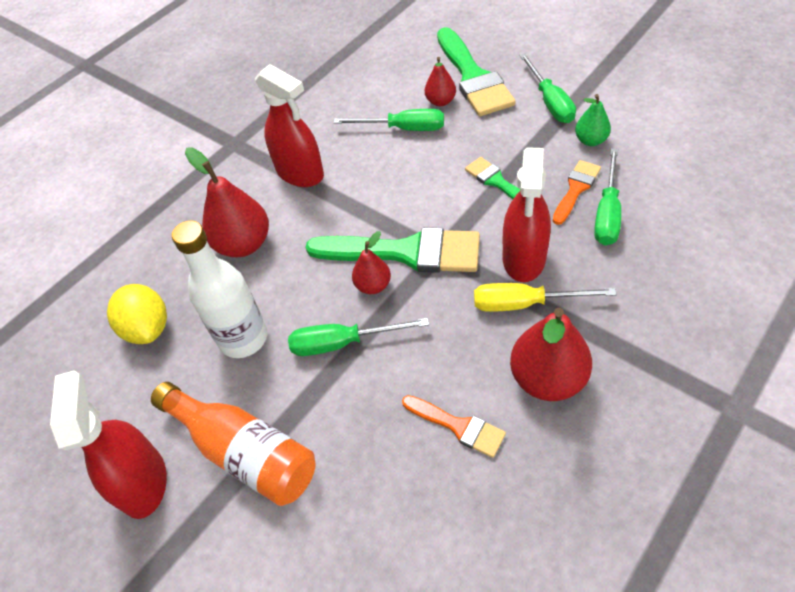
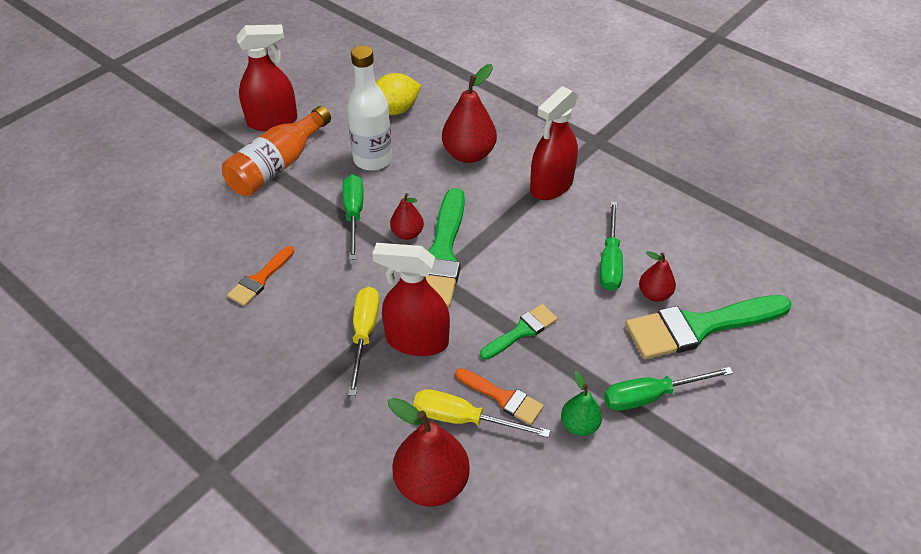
camera: 85 degrees right, 5 degrees down
(548, 379) = (284, 340): red pear -> red pear (431, 483)
(607, 213) = (463, 419): green screwdriver -> yellow screwdriver

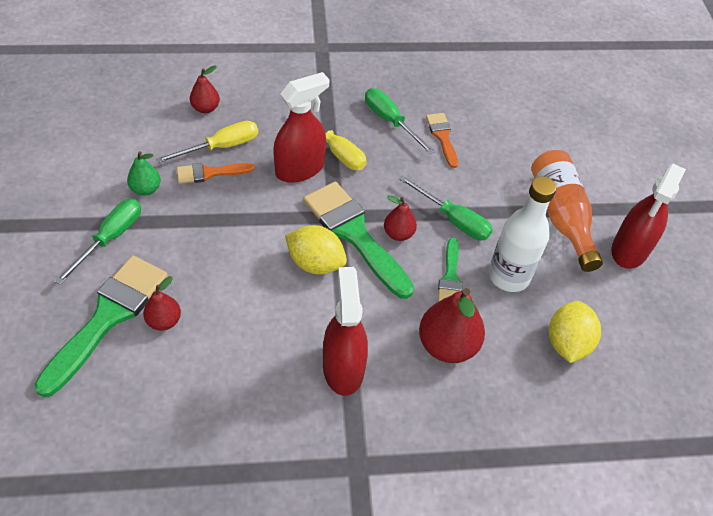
camera: 130 degrees right, 5 degrees up
(431, 483) = (205, 108): red pear -> red pear, size x0.56
(496, 256) = (315, 263): none -> yellow lemon
(521, 331) = (239, 221): green brush -> green brush (450, 277)
(610, 261) = (224, 326): green screwdriver -> green screwdriver (390, 121)

